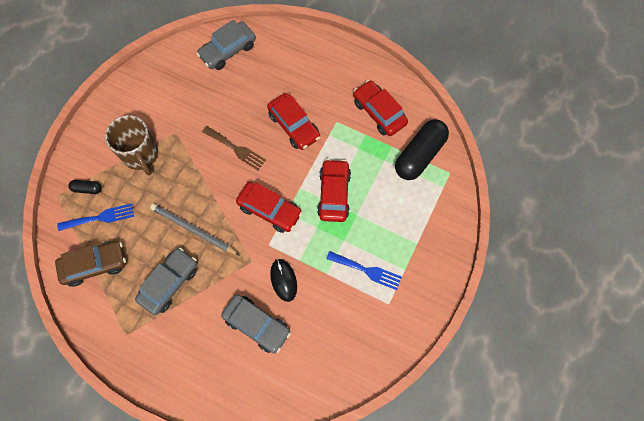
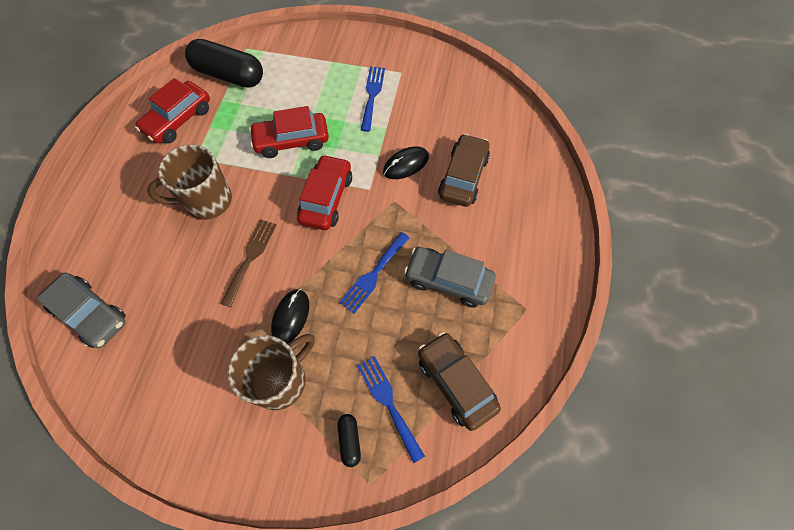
camera: 105 degrees left, 5 degrees down
(181, 168) = (290, 317): none -> black mouse
(193, 230) = (373, 275): grey pencil -> blue fork
(257, 325) = (463, 177): grey car -> brown car
(294, 126) = (207, 201): red car -> brown mug

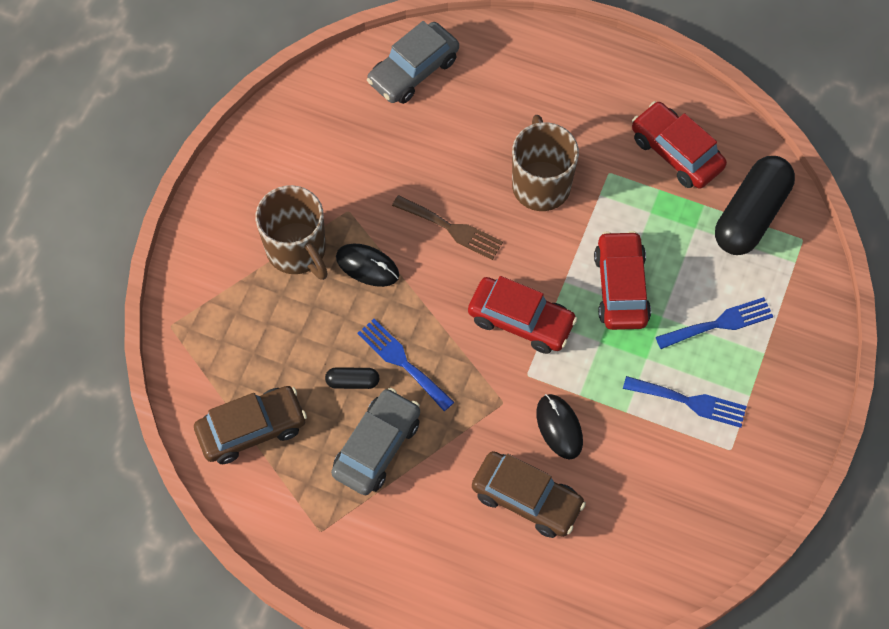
camera: 100 degrees right, 0 degrees up
(349, 440) = (218, 311): black capsule -> black capsule (352, 382)
(388, 403) = (247, 355): blue fork -> blue fork (719, 323)

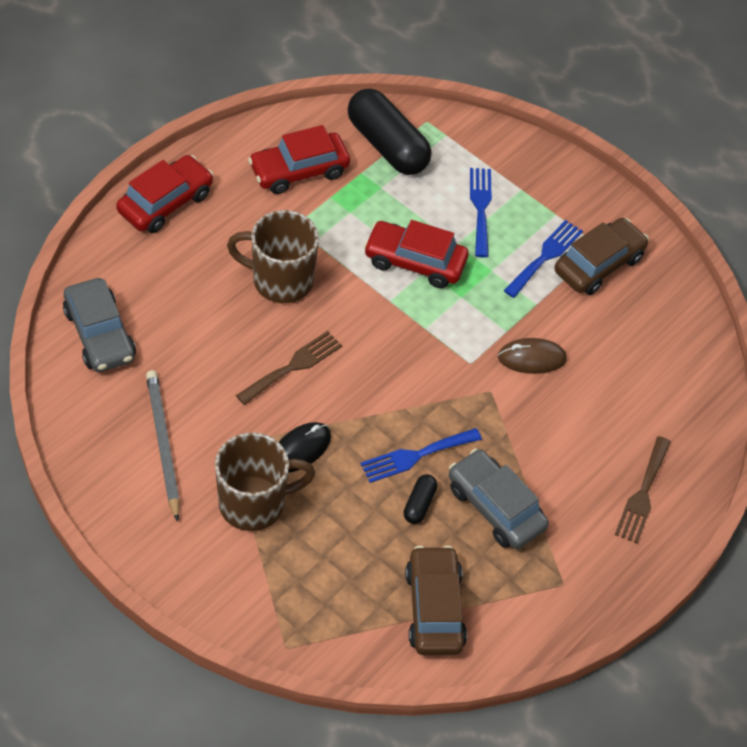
camera: 75 degrees left, 10 degrees down
(325, 160) = (163, 444): none -> grey pencil
(448, 576) = (642, 494): none -> brown fork
(521, 320) = (414, 347): red car -> red car (165, 202)
(527, 499) = (591, 407): brown car -> brown car (598, 264)
(559, 427) = (532, 358): black mouse -> brown mouse

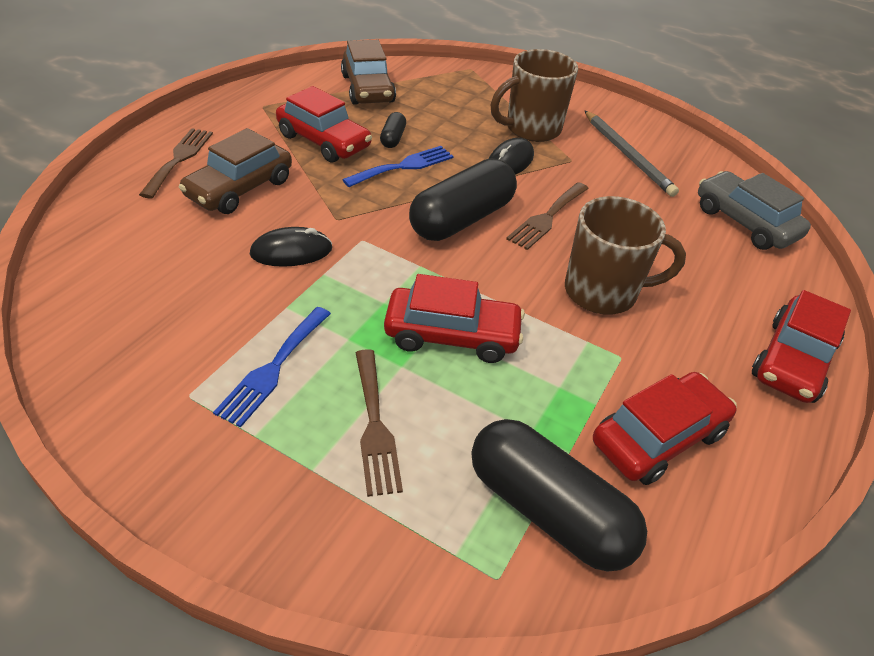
camera: 170 degrees right, 10 degrees down
(375, 375) = (462, 219): none -> black capsule
(480, 208) = (375, 426): blue fork -> brown fork
(495, 507) = (324, 141): grey car -> red car
(532, 358) = (291, 251): brown mouse -> black mouse
(598, 264) = (194, 369): brown car -> brown car (240, 188)

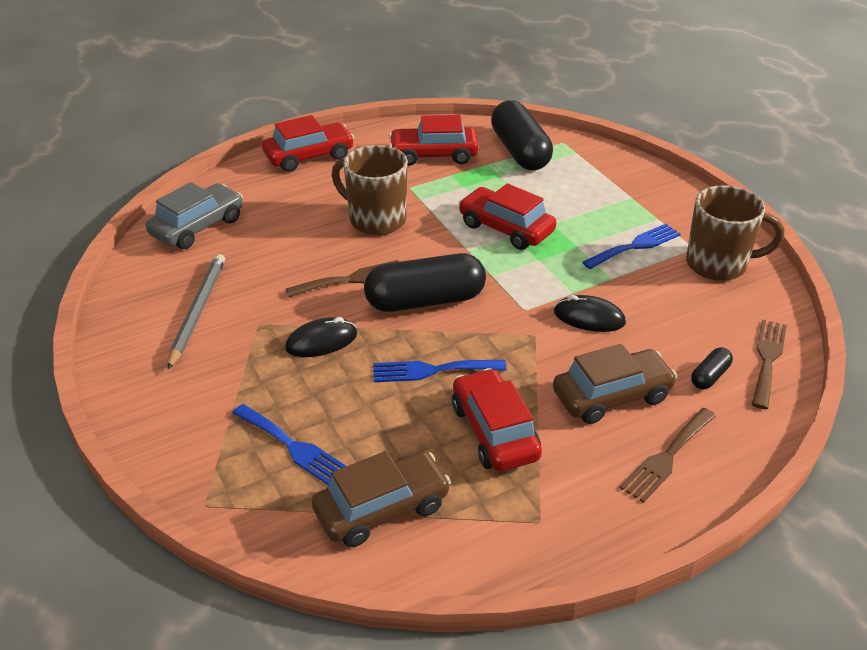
camera: 145 degrees left, 5 degrees down
(368, 89) = (381, 508): brown car -> brown car turned 45 degrees clockwise
(375, 426) = (586, 203): brown fork -> brown fork (767, 359)
(393, 138) = (415, 411): black capsule -> black capsule (710, 376)
(453, 101) = (293, 447): none -> blue fork
(531, 129) = (251, 374): brown mug -> brown mug (718, 264)
(744, 222) = (197, 227): grey car -> grey car turned 135 degrees counterclockwise

